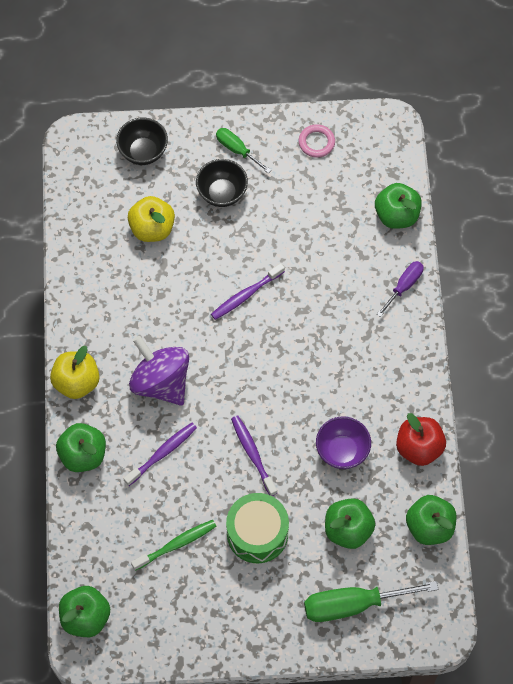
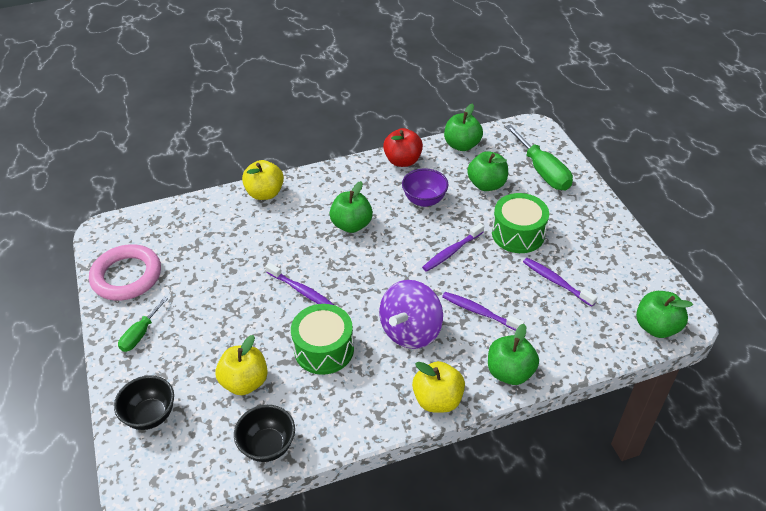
camera: 105 degrees left, 20 degrees down
(166, 300) = (324, 349): none -> green drum
(176, 544) = (556, 282): green toothbrush -> purple toothbrush
(222, 193) = (193, 334): black bowl -> black bowl (268, 446)
(316, 142) = (127, 276): pink ring -> pink ring, size x1.96
(396, 215) = (197, 210): green apple -> green apple (351, 225)
(404, 286) = (265, 193): purple screwdriver -> yellow apple

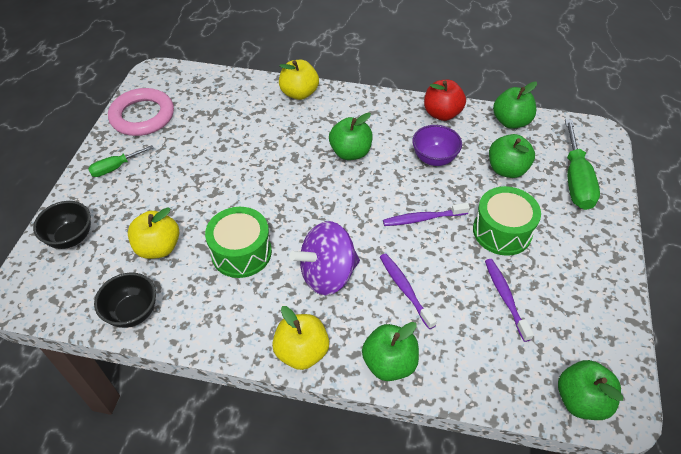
camera: 30 degrees right, 5 degrees up
(301, 290) = (263, 191): purple toothbrush -> none

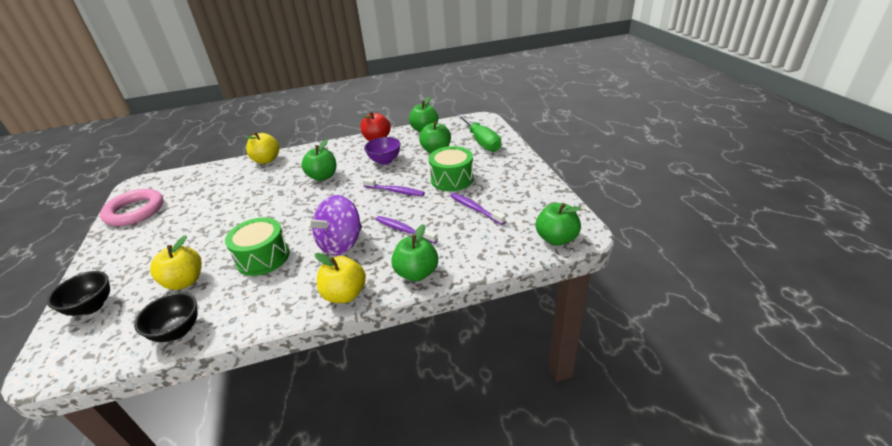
camera: 25 degrees left, 15 degrees down
(115, 167) = (121, 248): green screwdriver -> none
(423, 218) = (395, 191): purple toothbrush -> purple toothbrush turned 120 degrees counterclockwise

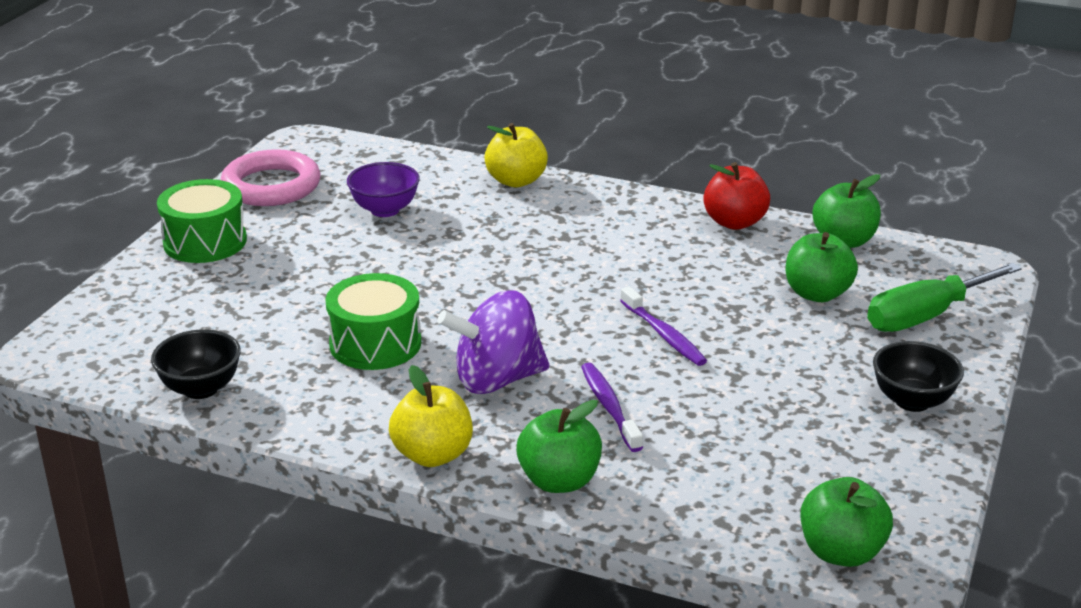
camera: 35 degrees right, 5 degrees down
(92, 307) = (134, 304): black bowl -> black bowl (912, 401)
(185, 281) = (256, 326): yellow apple -> none
(323, 176) = (574, 253): green apple -> none
(385, 161) = (704, 271): purple bowl -> purple bowl (385, 210)
(452, 179) = (784, 360): green drum -> green drum (205, 242)
(475, 209) = (763, 432): purple toothbrush -> none
(482, 142) = (926, 316): green screwdriver -> green screwdriver turned 45 degrees clockwise

